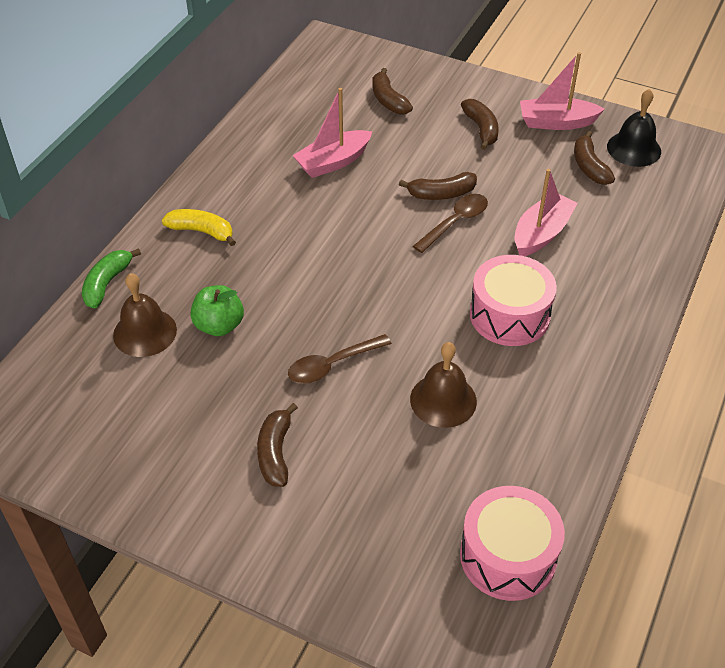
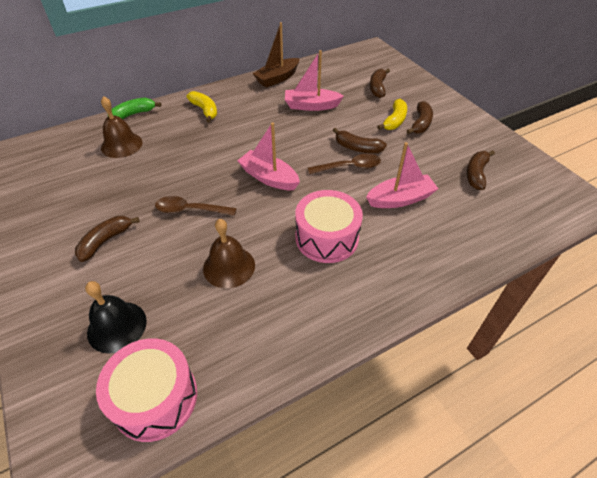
camera: 35 degrees right, 0 degrees up
(219, 325) = (158, 159): green apple -> none
(248, 141) = (277, 78): none -> brown boat
(449, 138) = (394, 121): none -> yellow banana
(556, 122) = (477, 139): pink boat -> pink boat (269, 178)
(634, 149) = (522, 177): black bell -> black bell (117, 326)

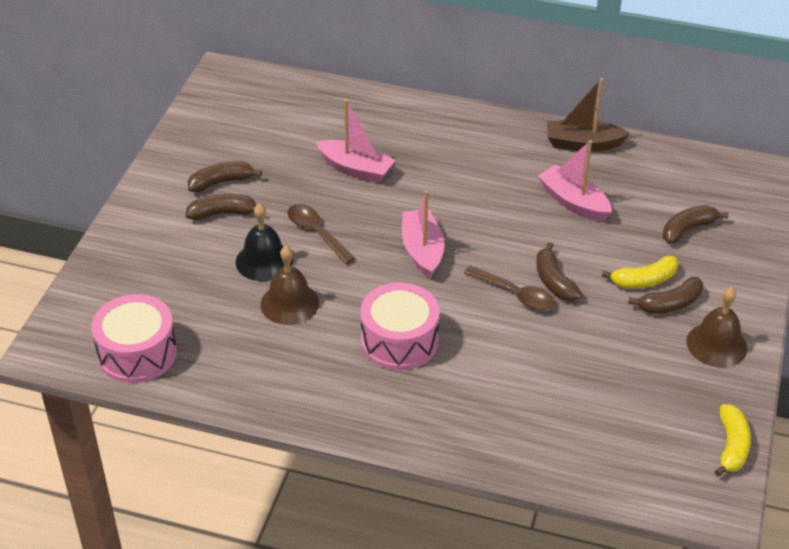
camera: 45 degrees right, 5 degrees down
(117, 326) = (163, 287): black bell -> black bell (264, 261)
(121, 145) = (331, 126): brown bell -> brown bell (716, 344)
(133, 114) = (378, 98): green banana -> none
(205, 110) = (452, 136): yellow banana -> yellow banana (731, 446)
(400, 199) = (519, 359): pink boat -> pink boat (355, 169)
(476, 174) = (641, 395): brown banana -> brown banana (221, 182)

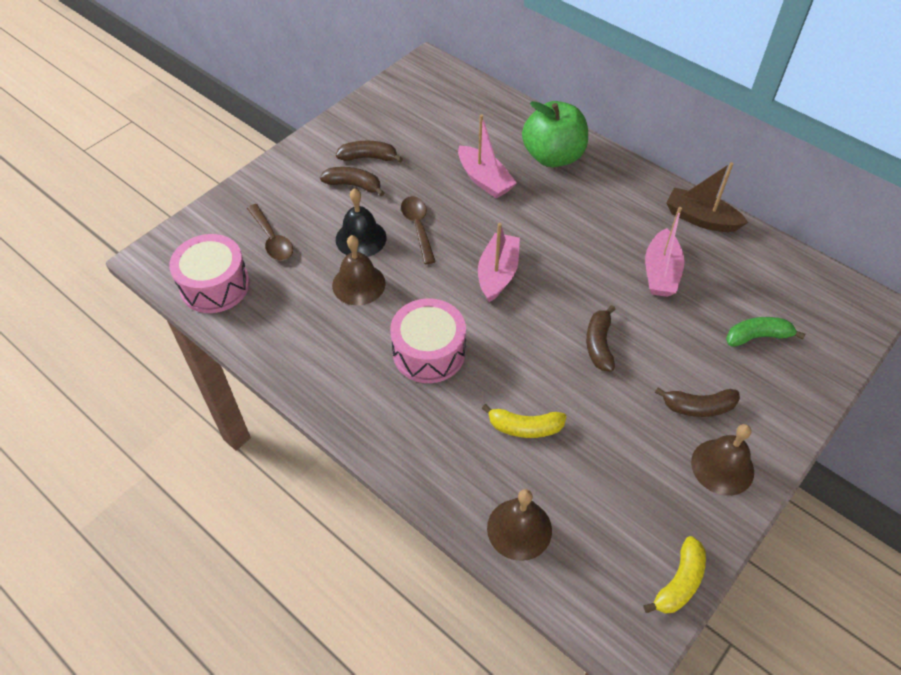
camera: 25 degrees right, 10 degrees up
(410, 128) = (553, 156): none -> green apple
(515, 294) = (556, 344): brown spoon -> brown spoon (272, 239)
(573, 202) = (660, 272): pink boat -> pink boat turned 150 degrees counterclockwise
(574, 456) = (519, 529): none -> brown bell
(644, 280) = (685, 374): yellow banana -> yellow banana (524, 427)
(688, 229) = (757, 336): brown banana -> green banana

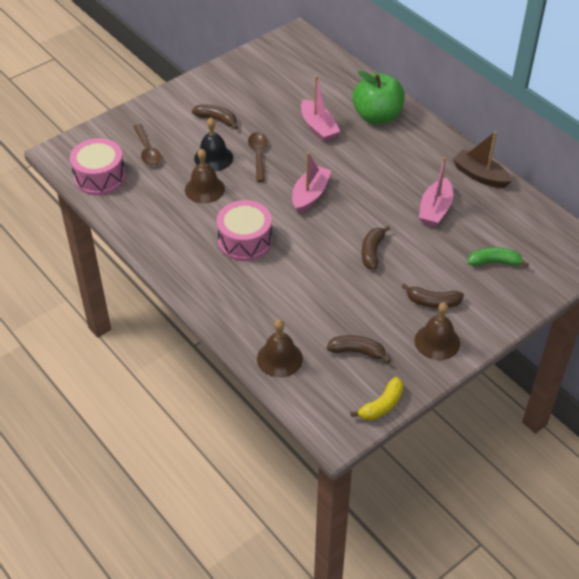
camera: 10 degrees right, 5 degrees down
(369, 157) = (233, 101): brown banana -> brown banana (357, 352)
(524, 427) = (301, 298): yellow banana -> none

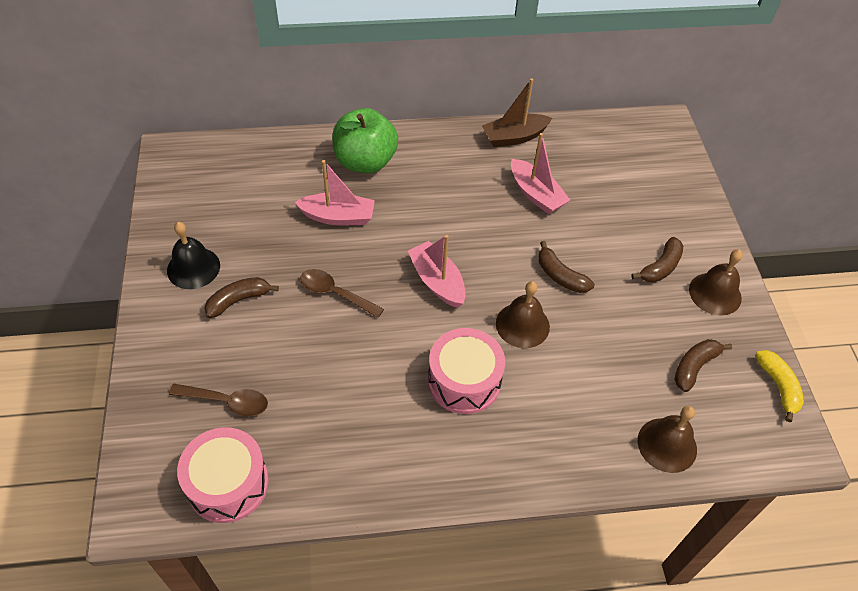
camera: 60 degrees left, 5 degrees up
(204, 189) = (347, 376): brown bell -> brown bell (522, 325)
(213, 158) = (301, 339): black bell -> black bell (193, 268)
(494, 262) = (636, 193): green banana -> none

